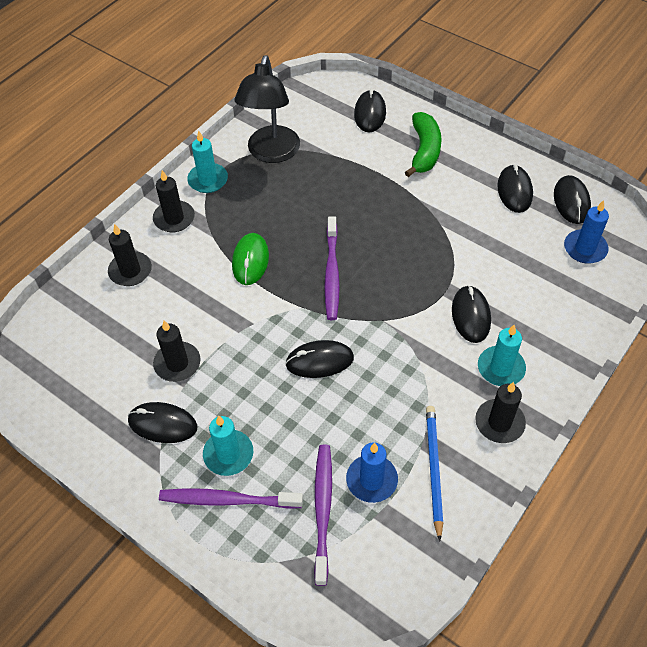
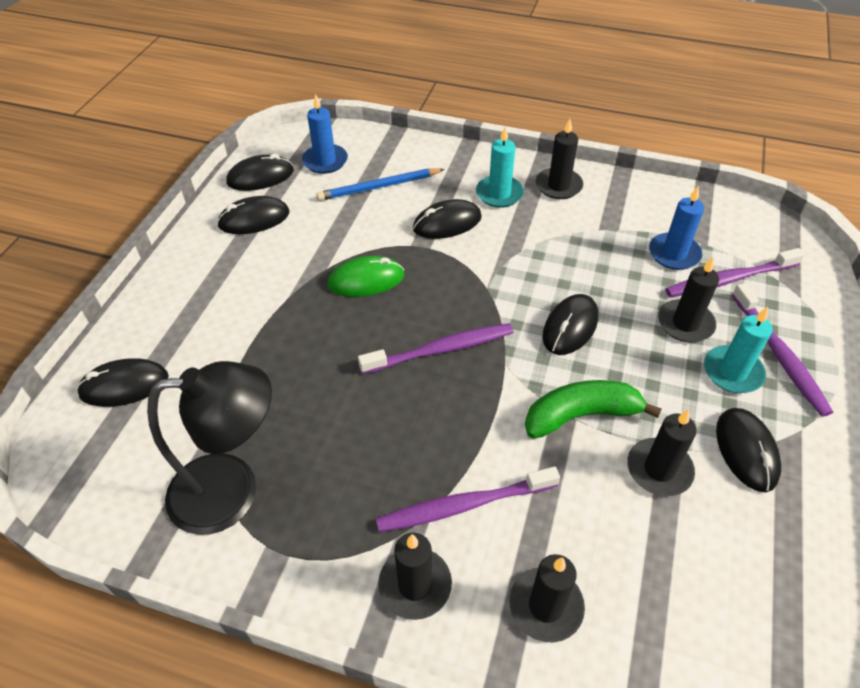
camera: 110 degrees left, 5 degrees down
(208, 180) = (314, 566): turquoise candle -> none
(208, 252) = (463, 505): none -> purple toothbrush
(250, 261) = (457, 444): green mouse -> green mouse (366, 280)
(289, 446) = (685, 323): none -> black candle
(319, 361) = (570, 327): black mouse -> black mouse turned 60 degrees clockwise
(424, 151) = (198, 309): green banana -> green banana (581, 415)
(433, 469) = (633, 217): blue pencil -> blue pencil (379, 187)

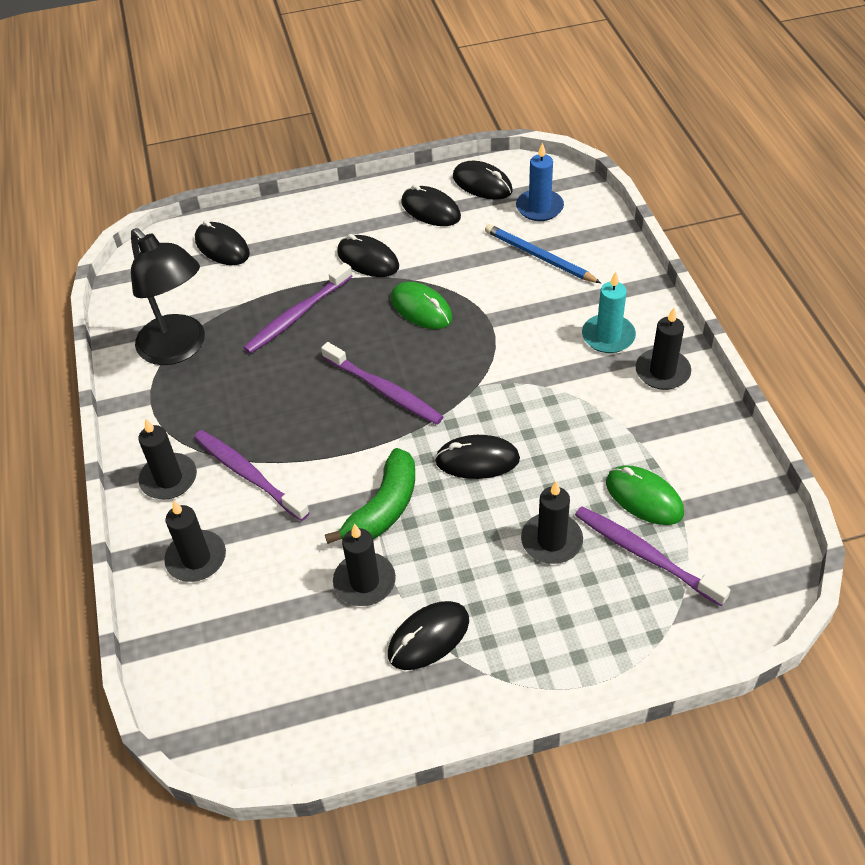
camera: 60 degrees right, 0 degrees up
(447, 223) = (534, 322): black mouse -> black mouse (368, 260)
(581, 415) = (383, 508): green banana -> green banana turned 75 degrees clockwise
(674, 254) = (644, 498): blue candle -> green mouse
(732, 372) = (517, 598): turquoise candle -> none
(779, 355) = (569, 629): purple toothbrush -> purple toothbrush (297, 315)

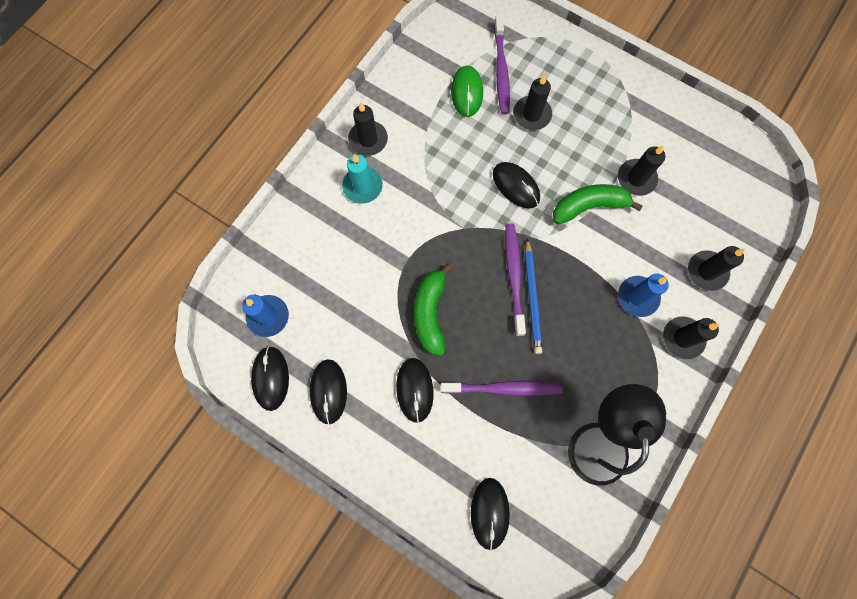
camera: 135 degrees left, 25 degrees up
(248, 474) = (637, 297): purple toothbrush -> blue candle
(421, 309) = (430, 313): green mouse -> green banana
(428, 637) = (634, 127): black mouse -> none
(539, 257) = (321, 278): blue pencil -> blue pencil (532, 298)

